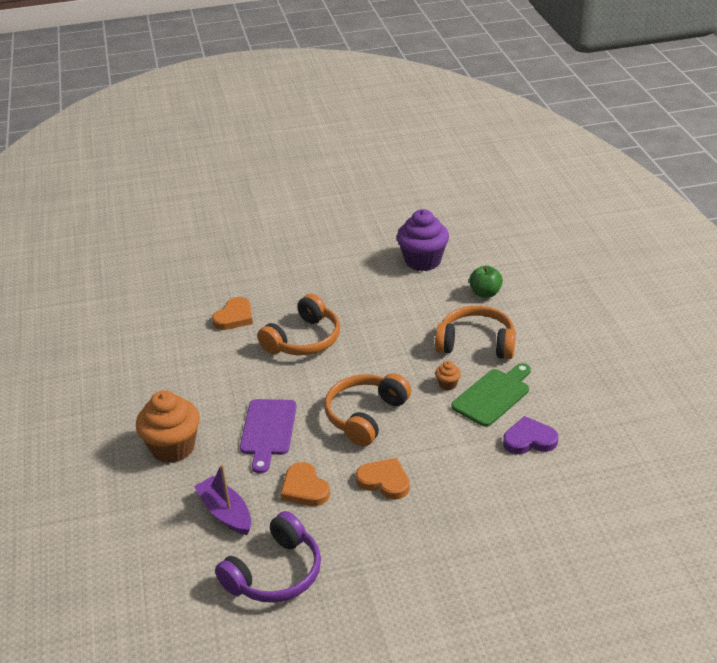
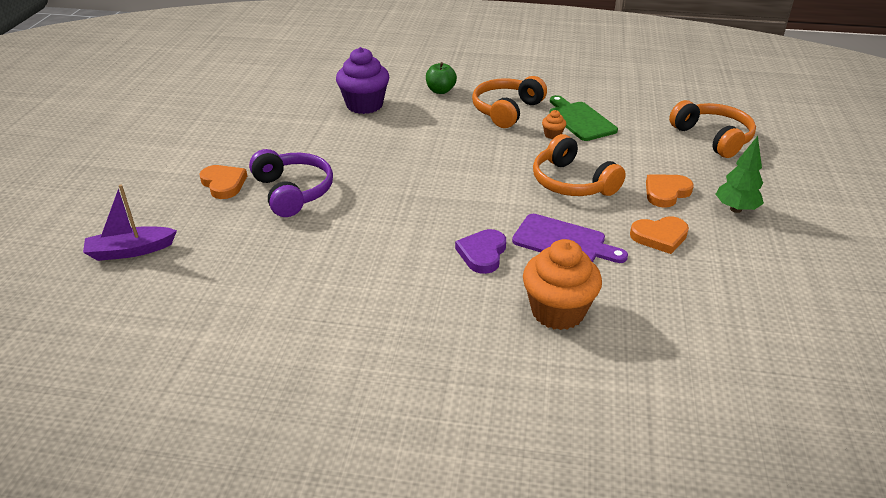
camera: 70 degrees left, 0 degrees up
(225, 513) = (679, 293): purple boat -> purple boat (130, 251)
(234, 317) = (353, 225): orange heart -> orange heart (224, 184)
(275, 573) = (773, 277): purple headphones -> purple headphones (293, 192)
(304, 340) = (431, 191): orange headphones -> orange headphones (713, 138)
(381, 535) = (735, 209): none -> green tree
(529, 440) = (642, 119): purple heart -> purple heart (482, 253)

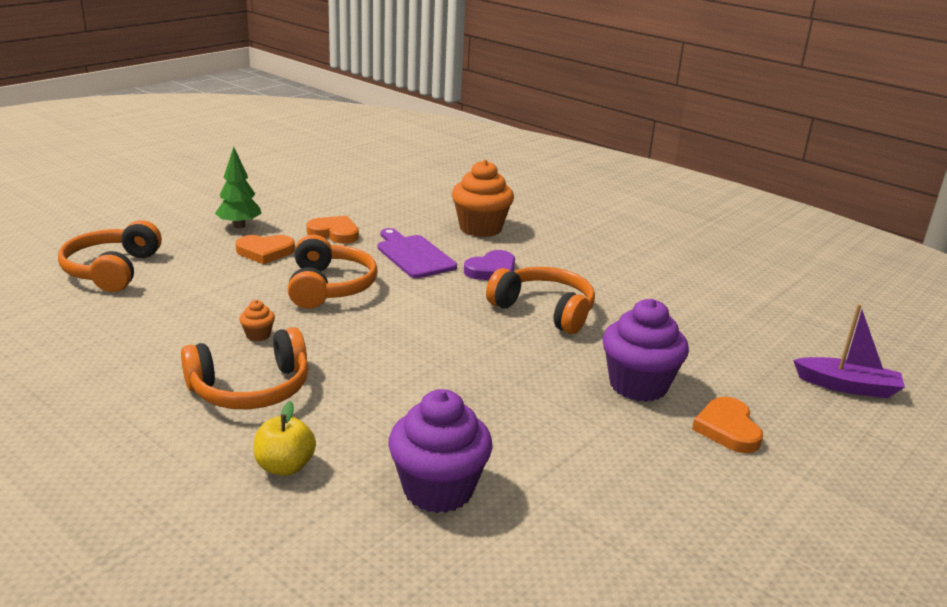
camera: 150 degrees left, 10 degrees down
(293, 192) = (638, 385): purple headphones -> purple cupcake
(401, 228) = (544, 310): none -> orange headphones
(440, 91) = (285, 466): green apple -> yellow apple
(580, 120) = (192, 339): green cutting board -> none

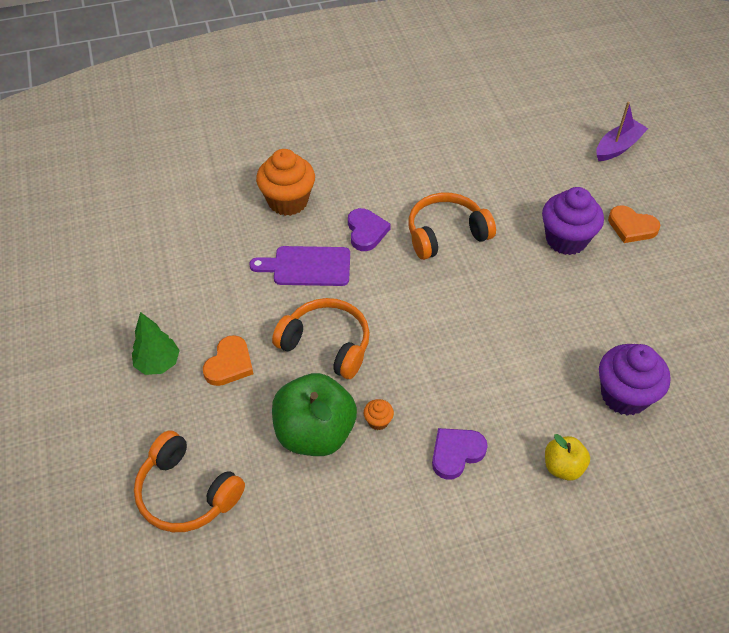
camera: 55 degrees left, 25 degrees up
(218, 308) = (315, 433): none -> green apple
(251, 389) = (456, 453): orange headphones -> purple heart
(334, 233) = (226, 300): orange heart -> none

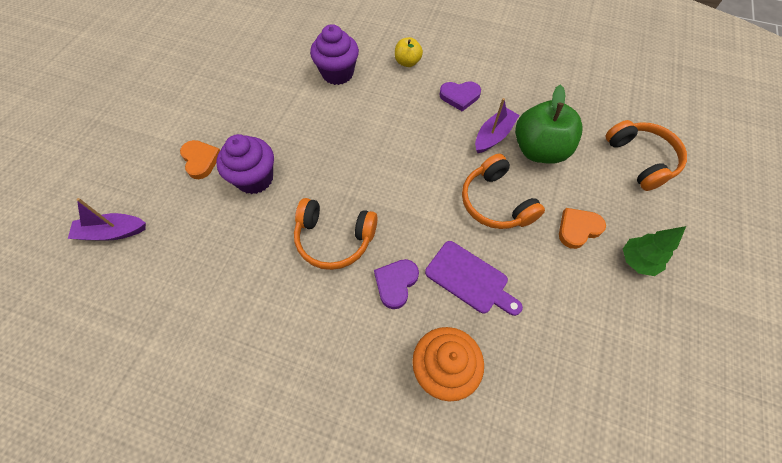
camera: 145 degrees left, 10 degrees up
(378, 421) = (493, 135): orange cupcake -> purple boat

